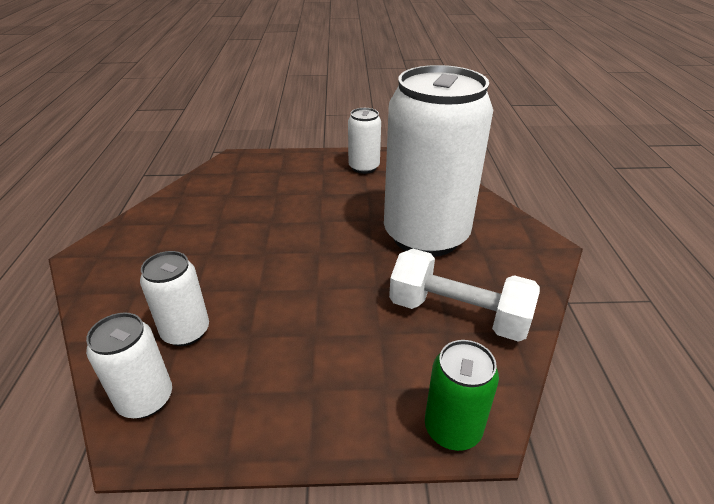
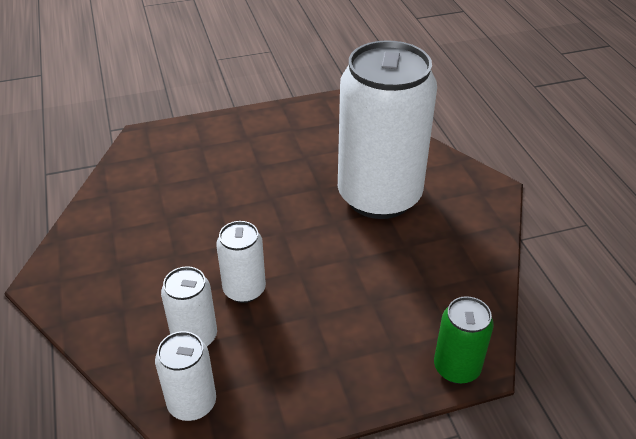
camera: 15 degrees left, 5 degrees up
(364, 167) = (289, 126): white can -> white can (244, 289)
(458, 314) = (432, 270): white dumbbell -> none

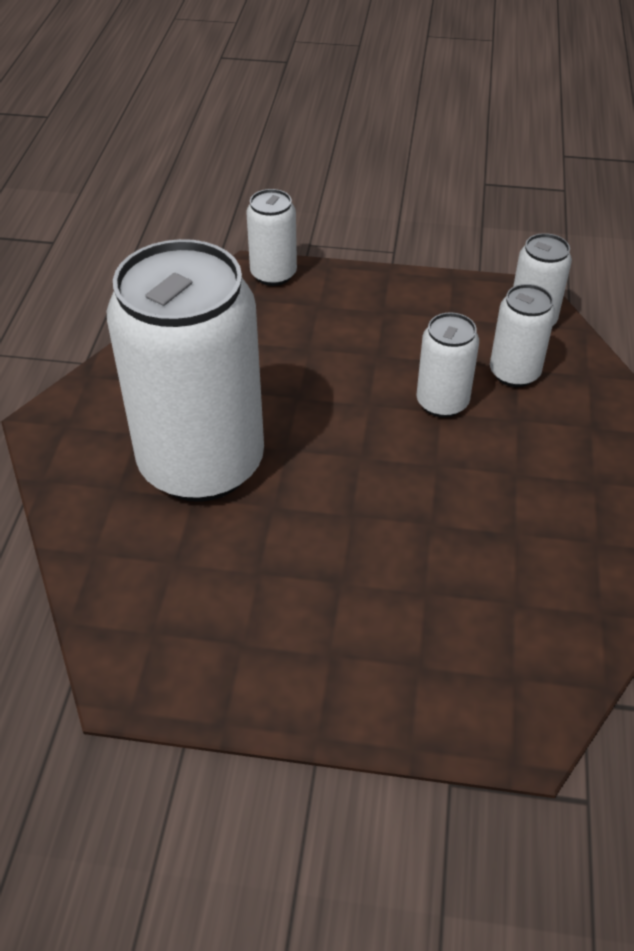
camera: 155 degrees left, 5 degrees up
(456, 367) = (273, 274): green can -> white can

